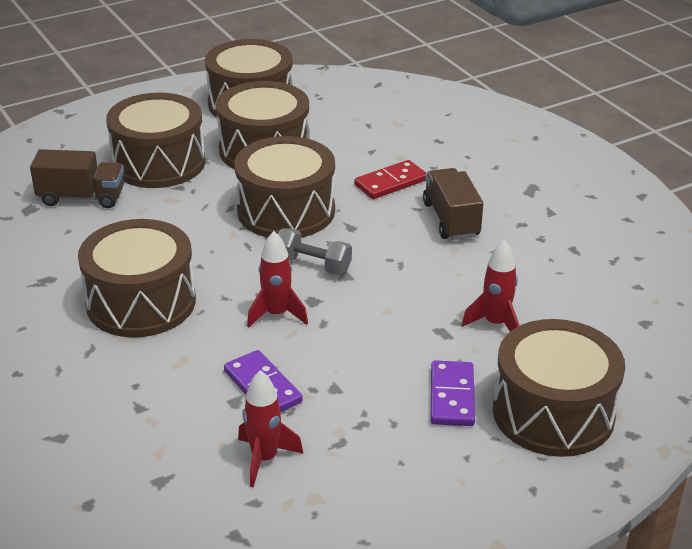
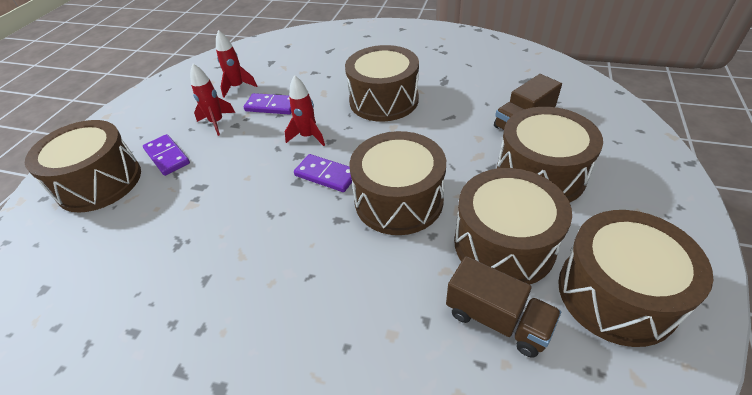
camera: 140 degrees right, 10 degrees up
(313, 265) = (326, 175): grey dumbbell -> purple domino
(391, 183) = (360, 290): red domino -> none
(451, 220) = (268, 285): brown truck -> brown truck (497, 319)
(495, 324) = (166, 213): red rocket -> red rocket (217, 122)

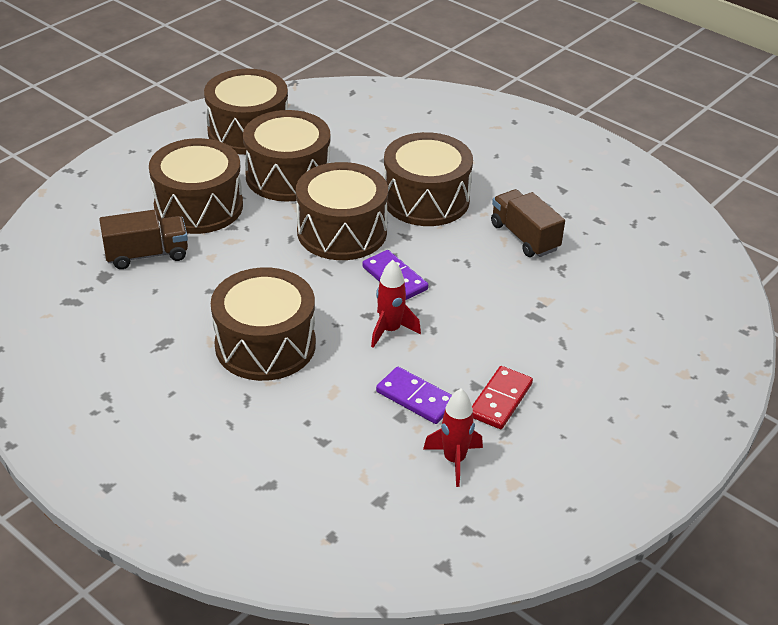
camera: 160 degrees left, 5 degrees down
(99, 182) = (656, 366): brown drum -> brown drum (426, 199)
(167, 156) = (572, 370): purple domino -> none
(217, 122) = (500, 400): red rocket -> red domino
(497, 319) = (337, 146): brown truck -> brown truck (524, 237)

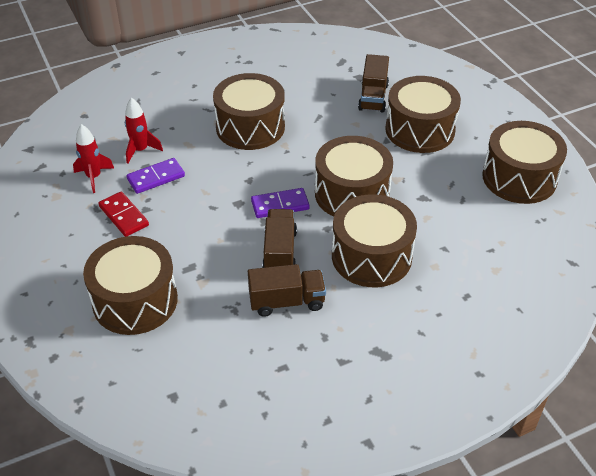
camera: 115 degrees right, 5 degrees up
(288, 176) = (442, 184): brown drum -> brown drum (135, 300)
(390, 330) = (226, 185): red rocket -> red rocket (140, 150)
(465, 259) = (280, 252): none -> brown truck

